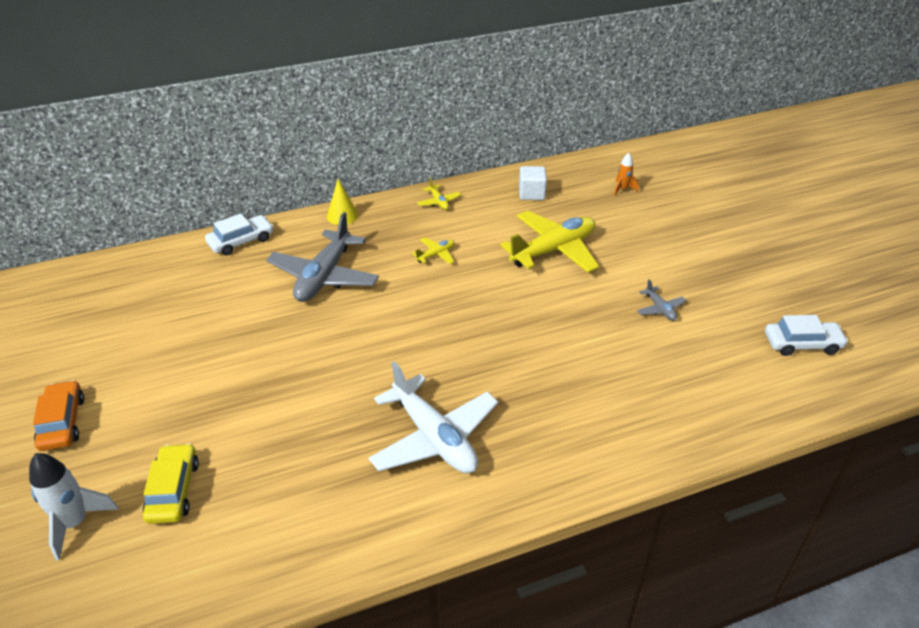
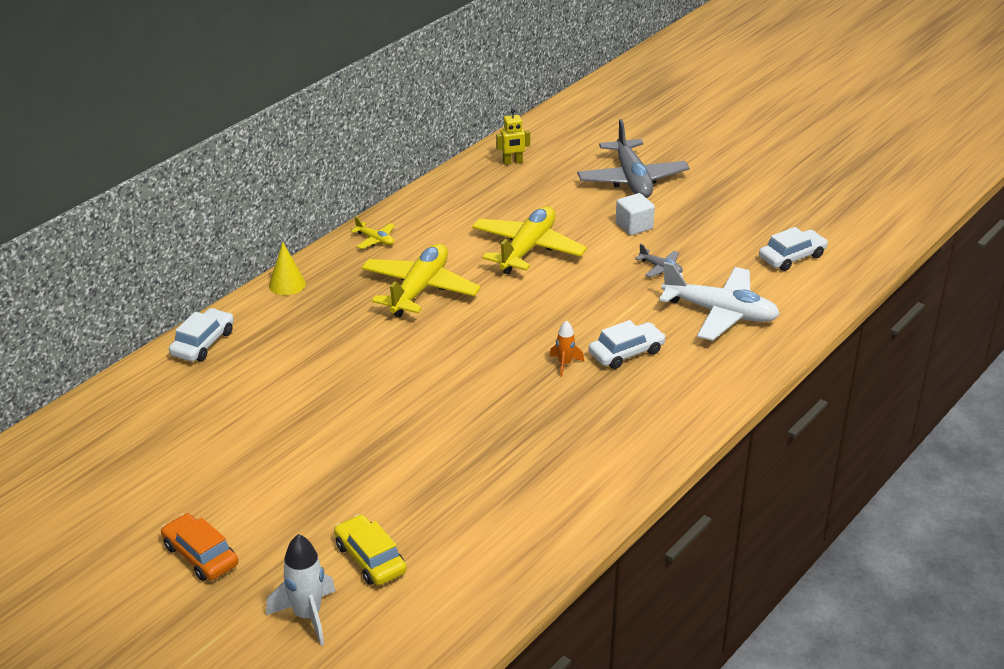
camera: 30 degrees left, 5 degrees down
(324, 276) = (327, 345): grey plane -> grey plane (632, 180)
(434, 437) = (558, 434): white plane -> white plane (720, 313)
(436, 255) = (420, 289): yellow plane -> yellow plane, size x2.28
(531, 194) = (461, 203): white cube -> white cube (634, 226)
(562, 380) = (626, 353): none -> white car
(602, 172) = (512, 162): none -> yellow robot
(622, 189) = (545, 173): orange rocket -> orange rocket (565, 364)

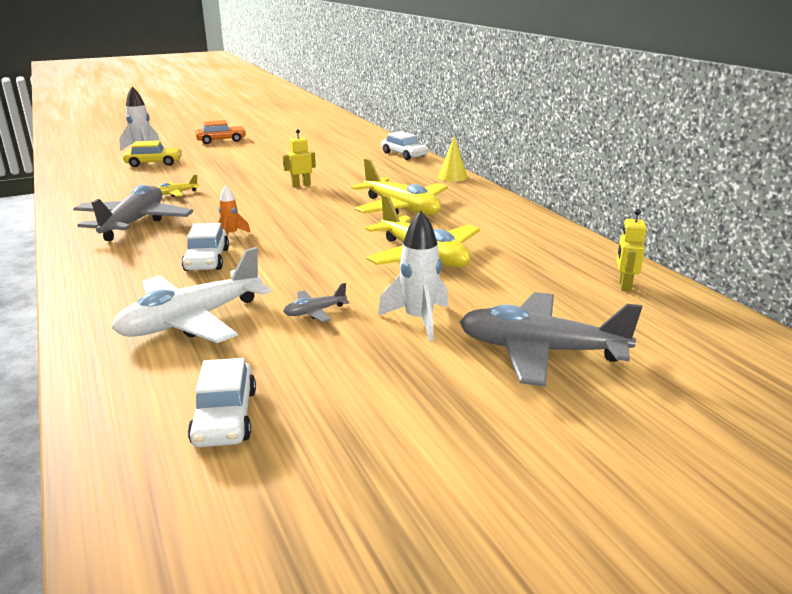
camera: 115 degrees right, 10 degrees down
(375, 240) = (494, 206): yellow plane -> yellow plane (176, 193)
(387, 379) = (301, 185): none -> yellow robot
(587, 443) = (134, 223): none -> grey plane
(634, 226) = (418, 320): white cube -> white rocket

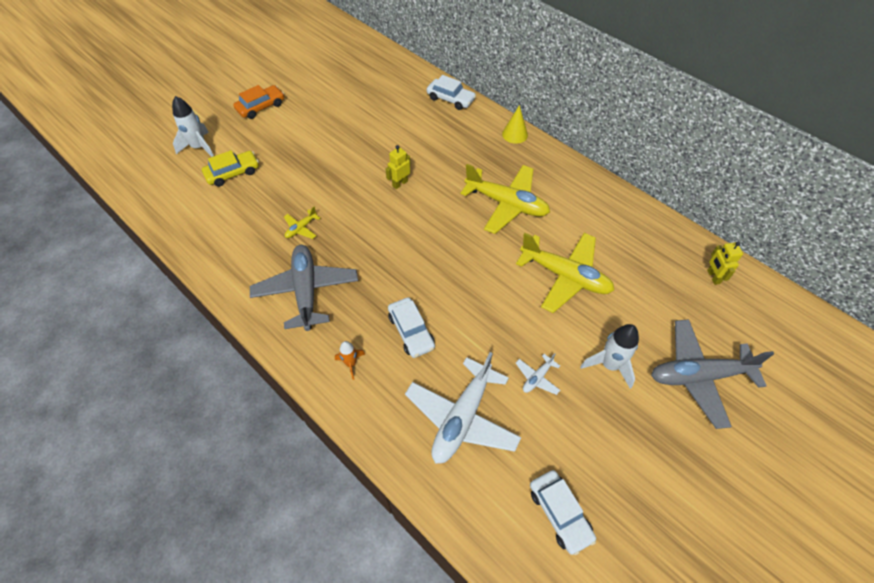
camera: 20 degrees left, 30 degrees up
(231, 235) = (402, 287): orange rocket -> orange rocket (351, 364)
(315, 312) = (537, 378): grey plane -> white plane

